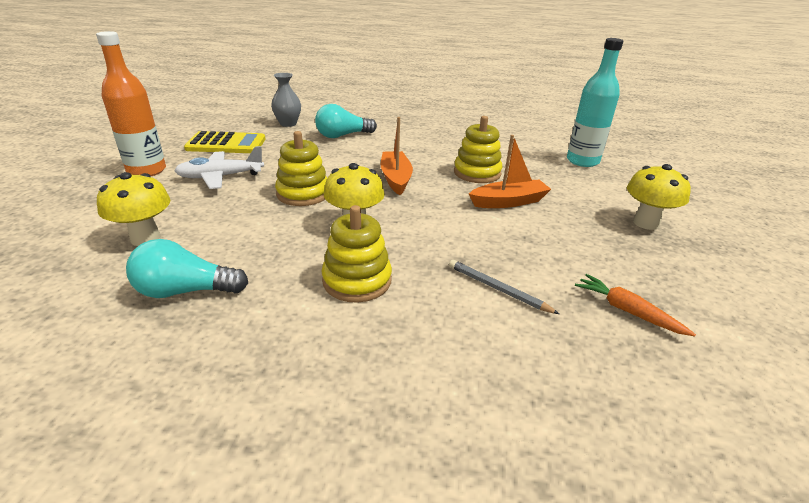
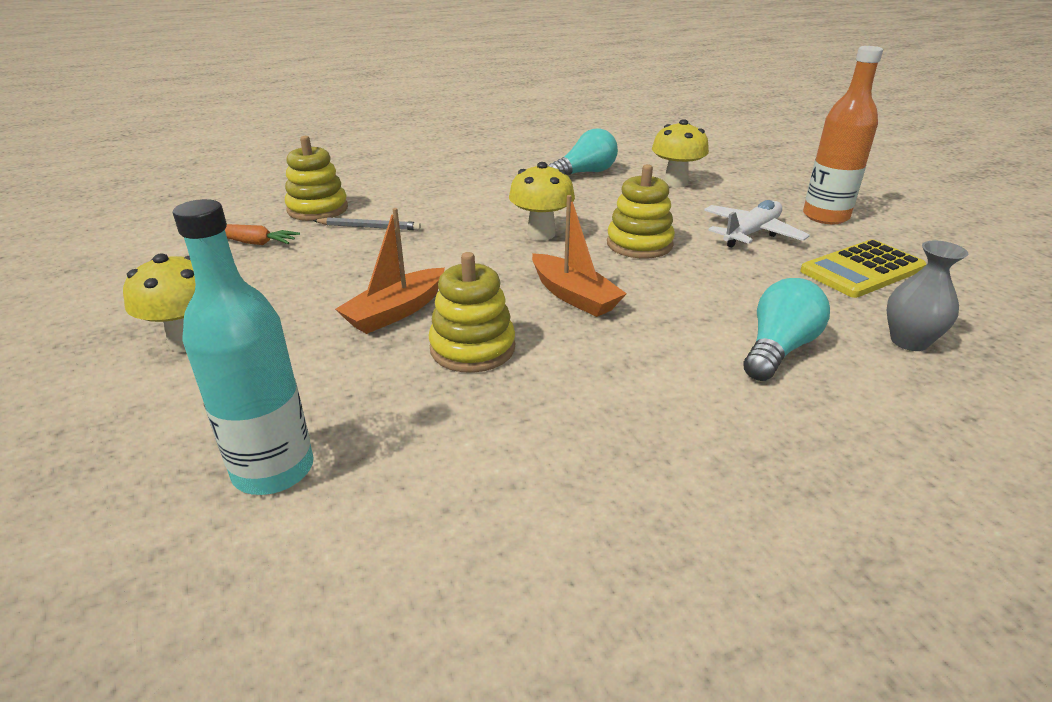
camera: 150 degrees right, 0 degrees up
(357, 280) = (485, 204): yellow stacking toy -> yellow stacking toy (318, 209)

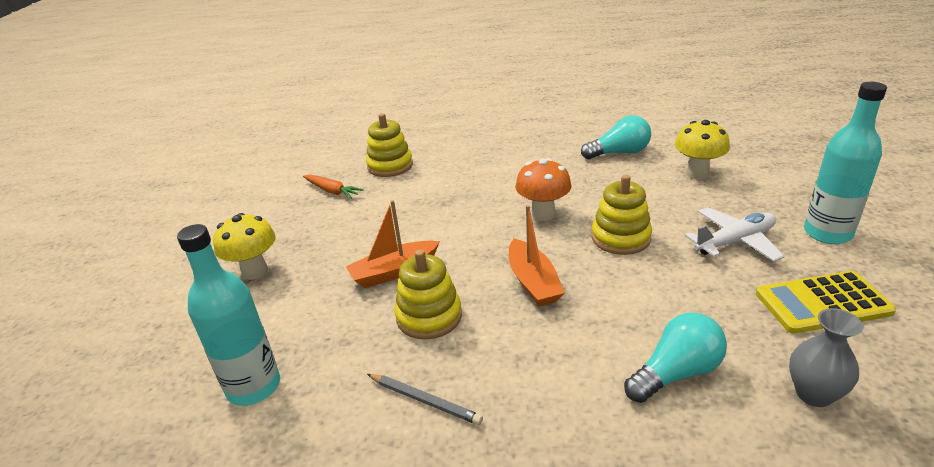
camera: 25 degrees right, 0 degrees up
(369, 227) = (417, 188): grey pencil -> grey pencil (424, 400)
(541, 234) = (543, 214): yellow mushroom -> orange mushroom
(825, 216) = (827, 233): orange bottle -> turquoise bottle

